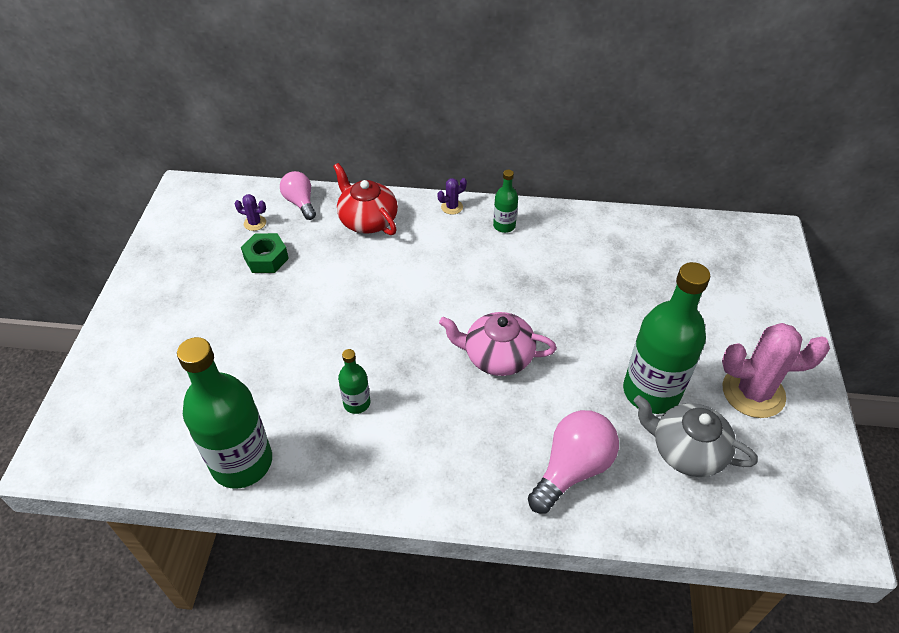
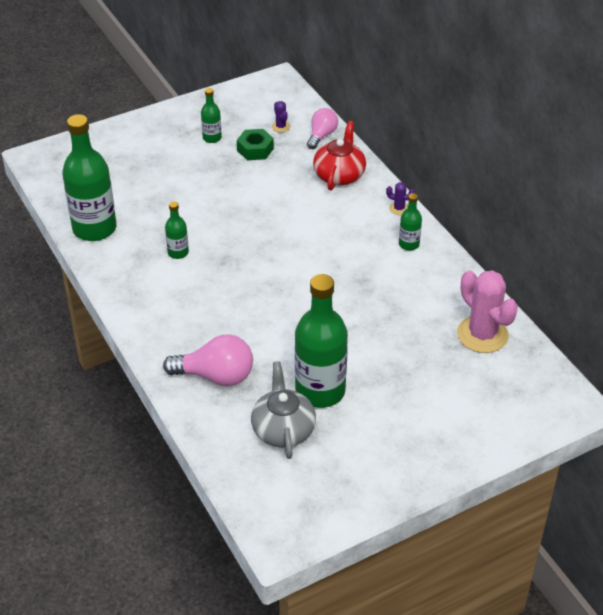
camera: 55 degrees right, 5 degrees down
(210, 281) = (212, 138): none -> green bottle
(497, 356) = (277, 298): pink teapot -> none
(753, 392) = (373, 449): pink cactus -> pink cactus (482, 334)

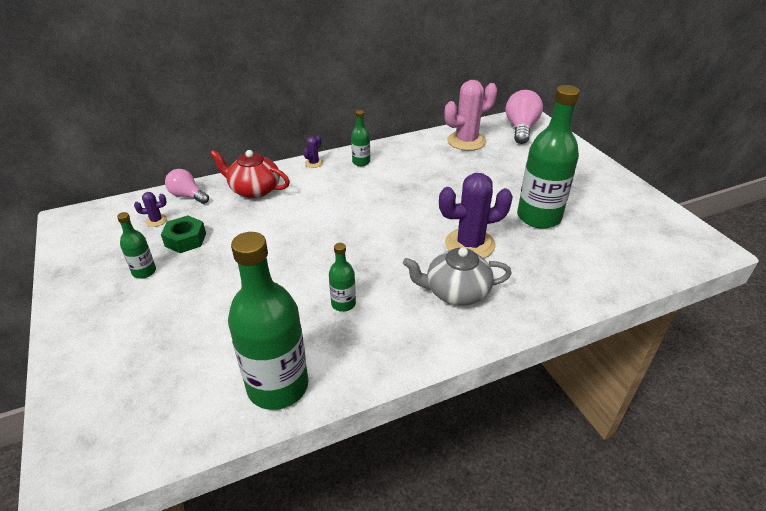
camera: 85 degrees left, 5 degrees down
(216, 376) = (532, 279): pink light bulb -> pink light bulb (521, 129)
(266, 333) = (470, 244): none -> purple cactus
(283, 429) = (588, 239): grey teapot -> grey teapot (456, 292)

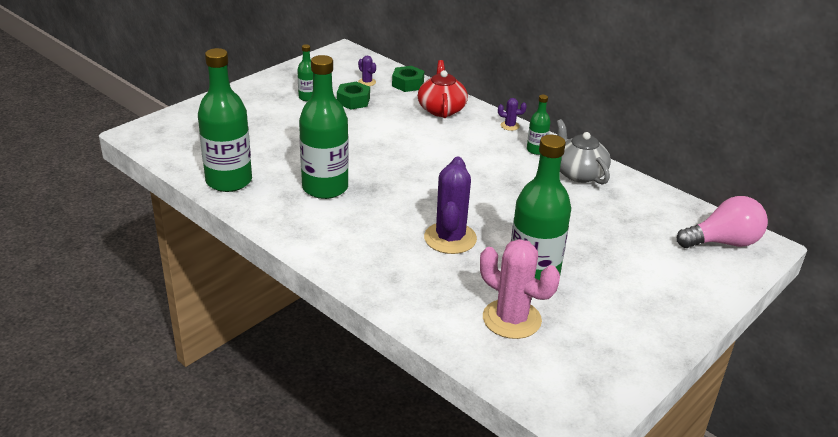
camera: 65 degrees right, 5 degrees down
(187, 196) = (407, 84): pink light bulb -> green nut
(343, 304) = (325, 188): green bottle -> green bottle, size x2.14
(456, 292) = (375, 241): grey teapot -> grey teapot (578, 173)
(466, 141) = (647, 206): pink cactus -> pink cactus (511, 319)
(470, 244) = (450, 238): purple cactus -> purple cactus turned 45 degrees clockwise

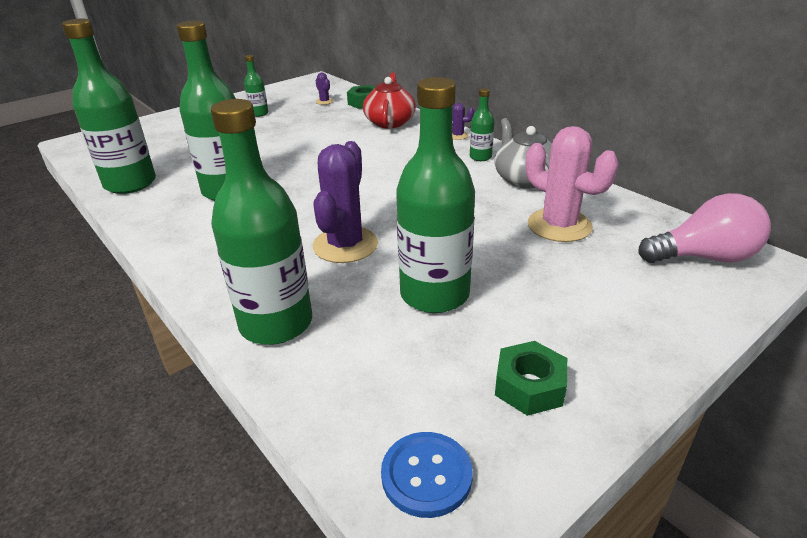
camera: 10 degrees right, 0 degrees up
(353, 101) = (303, 116): green nut -> green nut (529, 386)
(424, 303) = (276, 323): none -> green bottle
(511, 319) = (386, 351): pink cactus -> pink cactus (559, 225)
(561, 392) = (426, 475): none -> blue button

